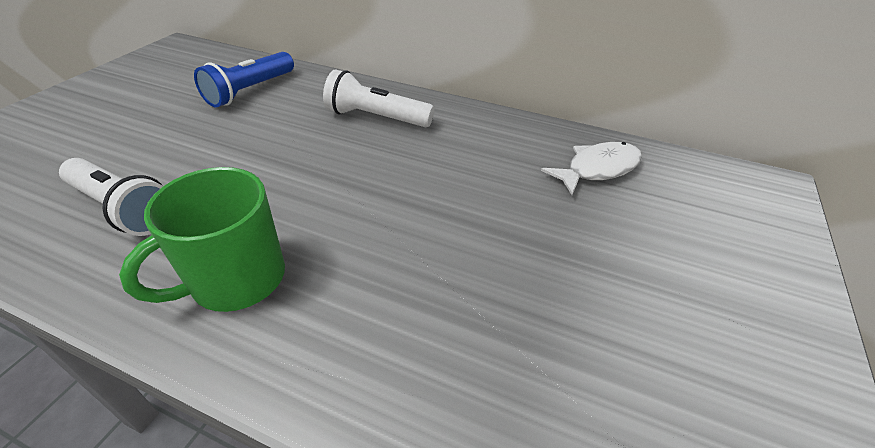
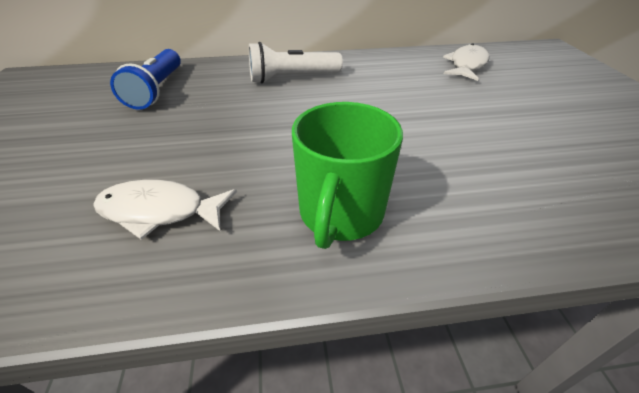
camera: 30 degrees left, 0 degrees up
(123, 209) = (159, 211): white flashlight -> white fish

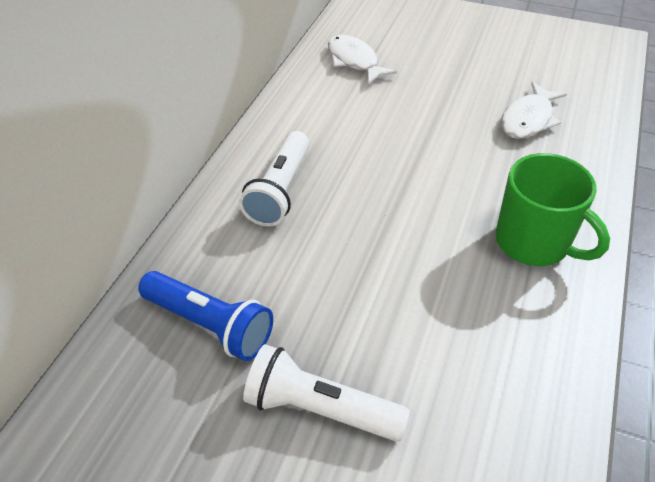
camera: 60 degrees left, 5 degrees up
(94, 146) = (320, 408): none -> white flashlight
(159, 211) = (477, 361): white fish -> white fish (528, 119)

